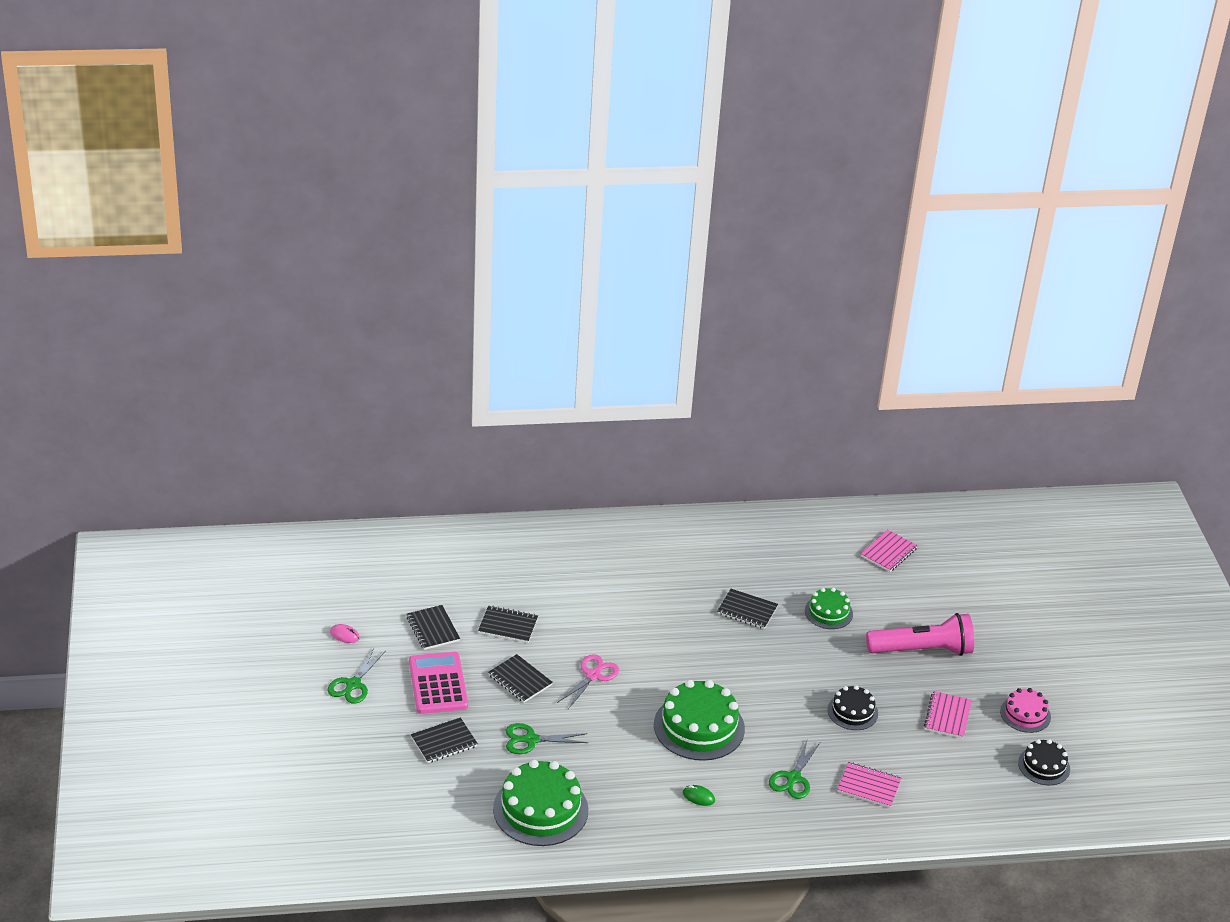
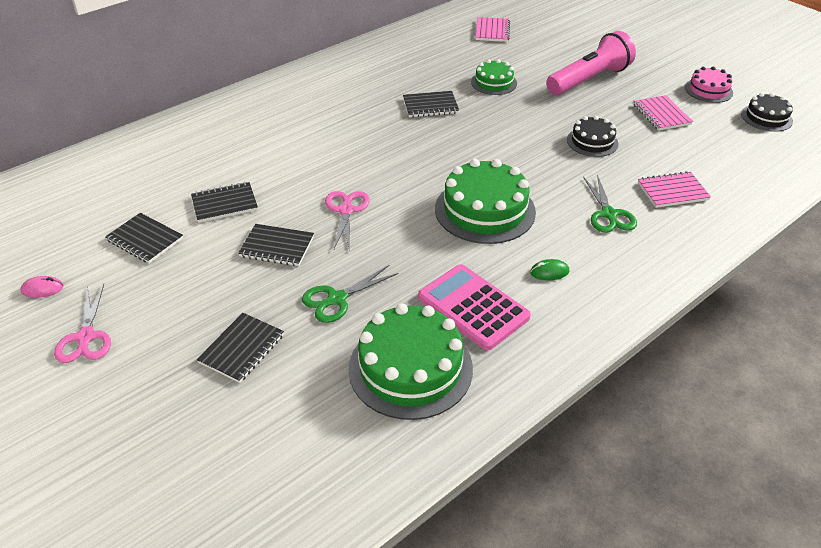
camera: 30 degrees left, 5 degrees up
(353, 685) = (86, 338): green scissors -> pink scissors
(438, 684) = (189, 290): pink calculator -> pink calculator (473, 307)

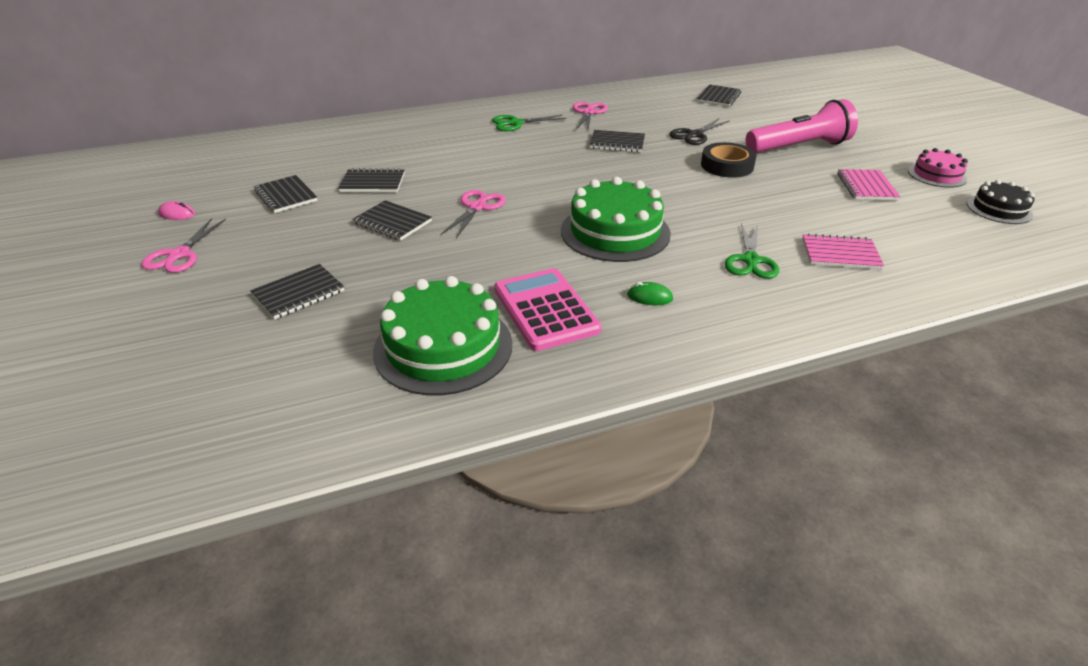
camera: 20 degrees right, 5 degrees down
(336, 299) = (414, 274): green scissors -> green scissors (515, 123)
(382, 72) = (588, 112): none -> pink scissors
(492, 31) = (719, 97): pink notebook -> black notebook
(494, 83) = (694, 135): green cake -> black scissors
(540, 114) = (727, 165): none -> black tape
(592, 142) = (770, 196): black cake -> none

